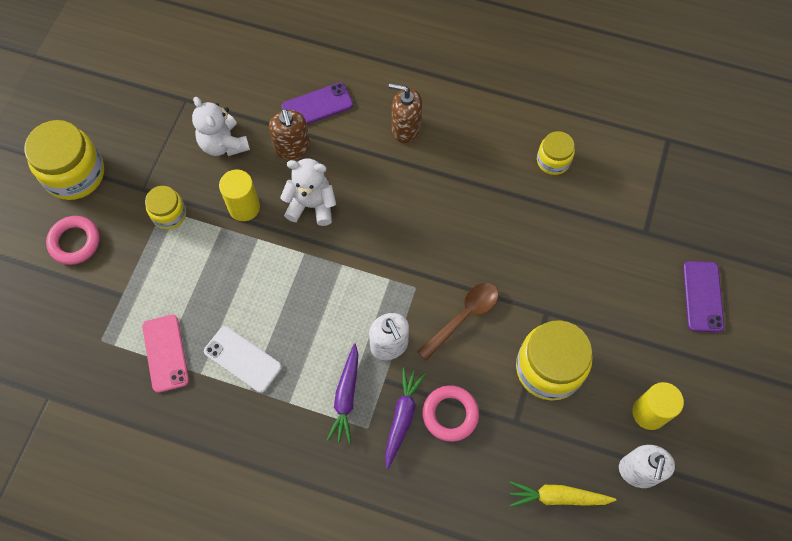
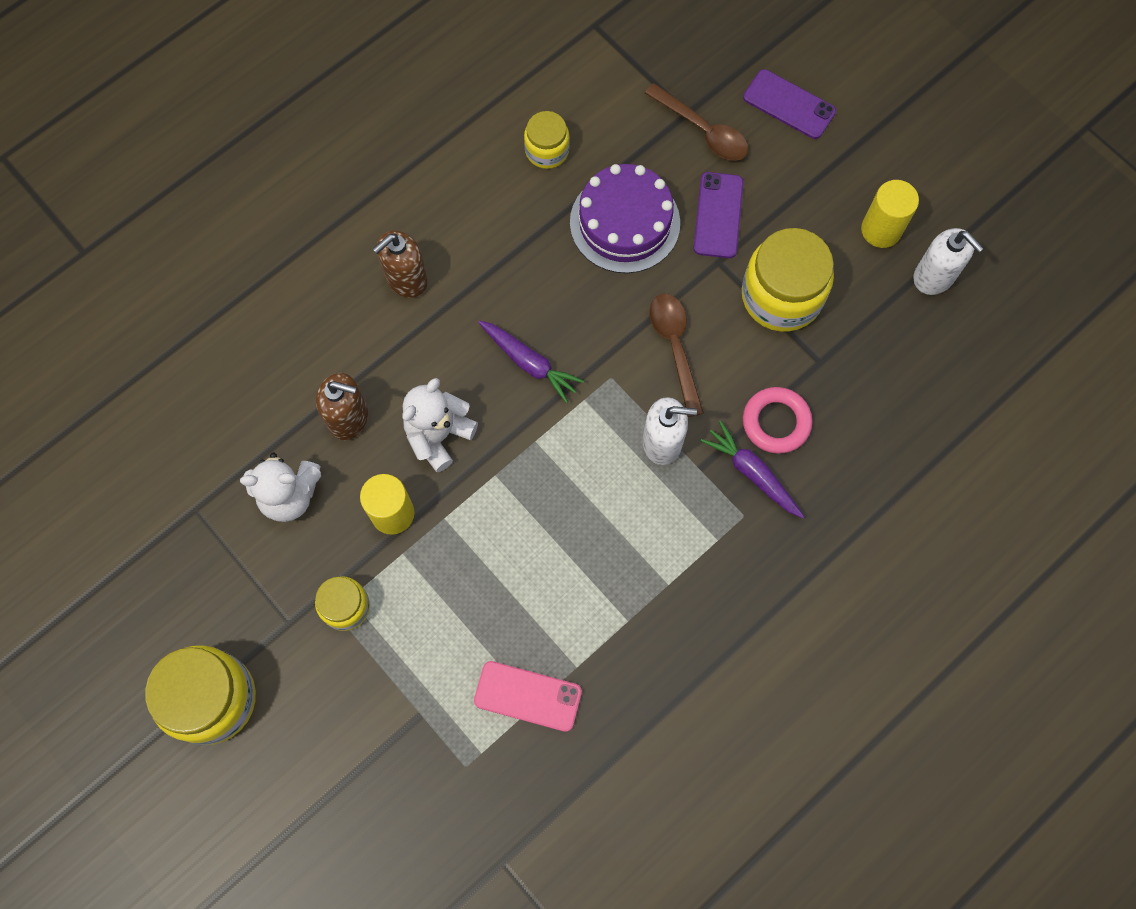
camera: 60 degrees left, 5 degrees up
(75, 242) = (311, 741): pink ring -> none
(243, 359) = (586, 610): white phone -> none
(317, 106) = (309, 360): purple phone -> purple phone (718, 215)
(346, 396) = (696, 519): purple carrot -> purple carrot (529, 363)
(534, 236) = (624, 222): none -> purple cake
(557, 497) = (919, 367): yellow carrot -> none
(639, 249) = (703, 130): none -> brown spoon

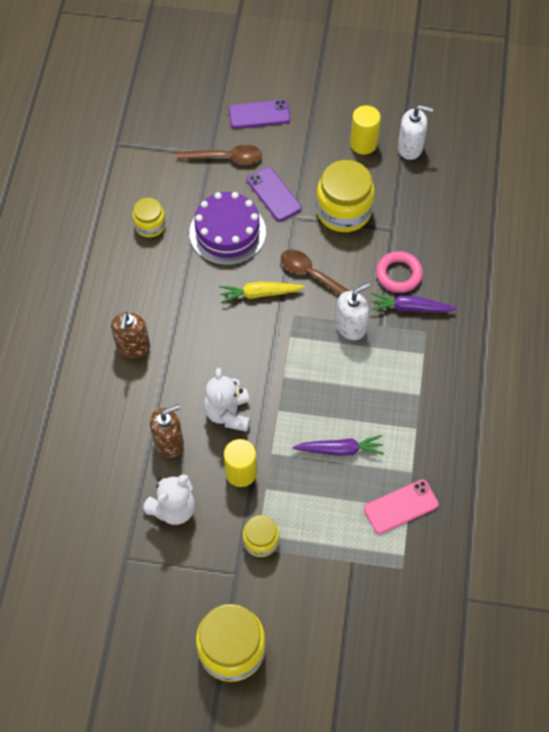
camera: 40 degrees left, 10 degrees down
(529, 363) = (243, 340): purple carrot -> purple carrot (340, 450)
(595, 323) = (259, 294): none -> yellow carrot

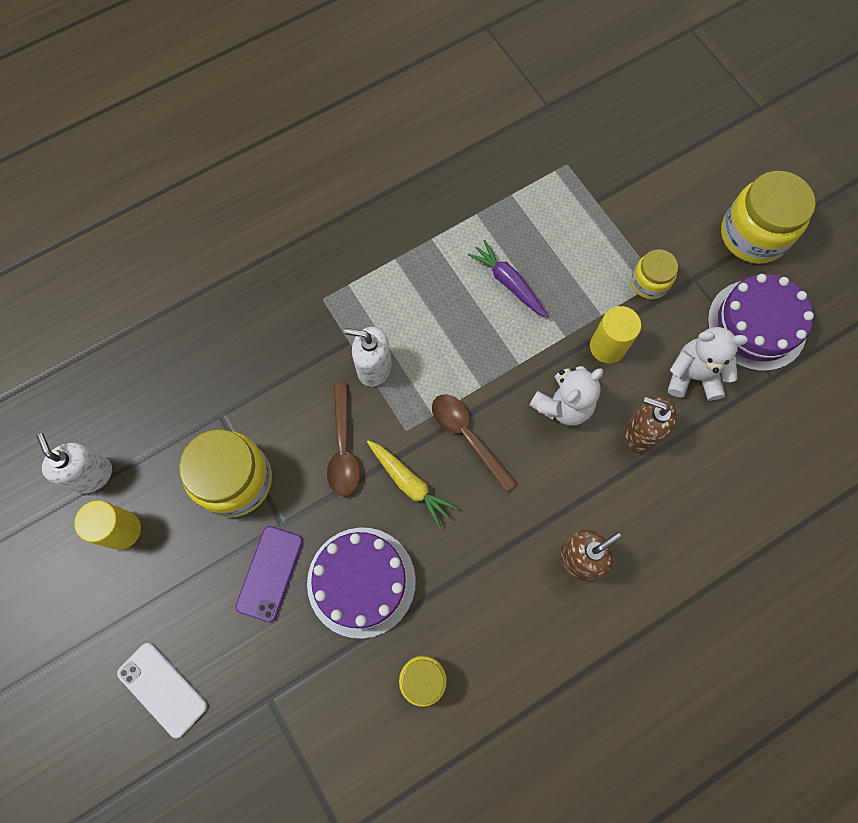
camera: 130 degrees left, 10 degrees up
(167, 583) = (756, 325): none -> purple cake
(226, 157) = (259, 674): brown spoon -> brown spoon (467, 436)
(259, 114) = (162, 689): purple phone -> white phone
(398, 274) = (274, 368): pink ring -> none
(401, 507) = (515, 200): pink phone -> none
(410, 308) = (306, 330): purple carrot -> none

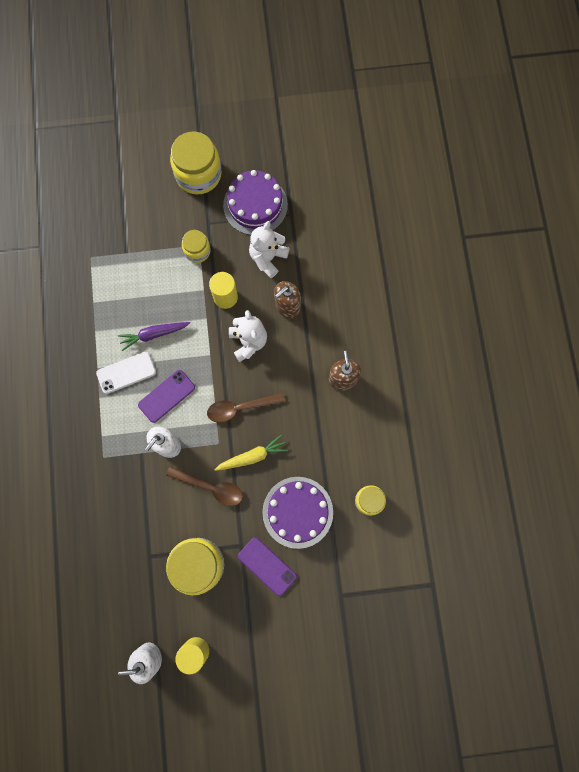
camera: 65 degrees left, 5 degrees up
(162, 689) = (306, 660): white phone -> white phone (126, 372)
(437, 337) = (167, 396): none -> purple phone

